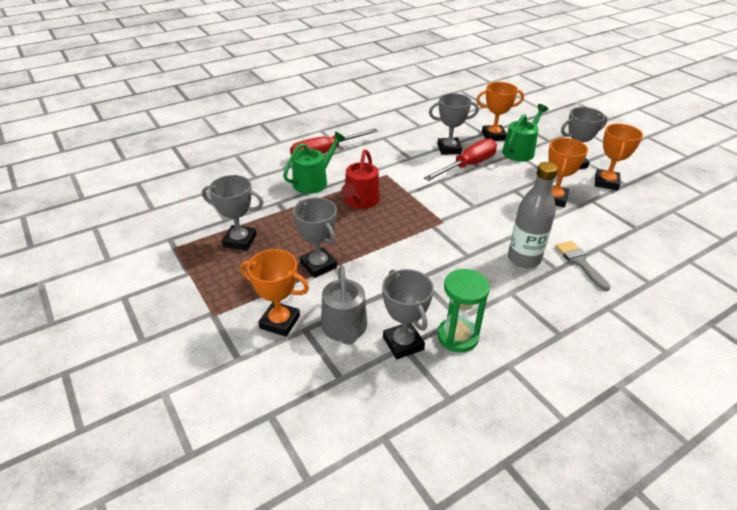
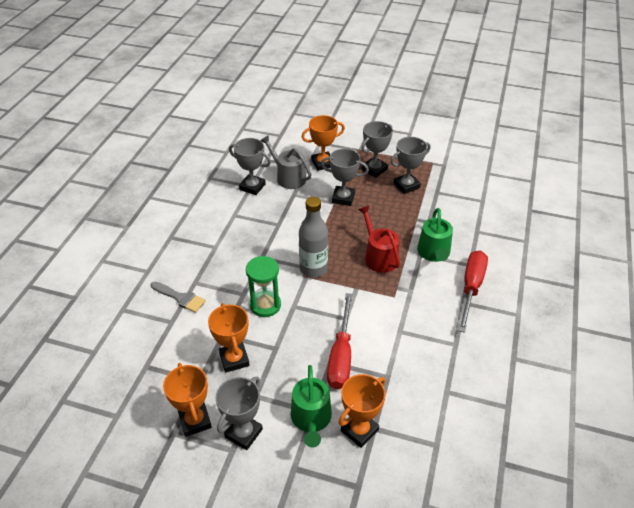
camera: 140 degrees right, 5 degrees up
(449, 149) = (380, 370): grey trophy -> grey trophy (374, 169)
(457, 336) = (227, 205): green hourglass -> green hourglass (265, 305)
(524, 259) = (222, 277): grey bottle -> grey bottle (313, 269)

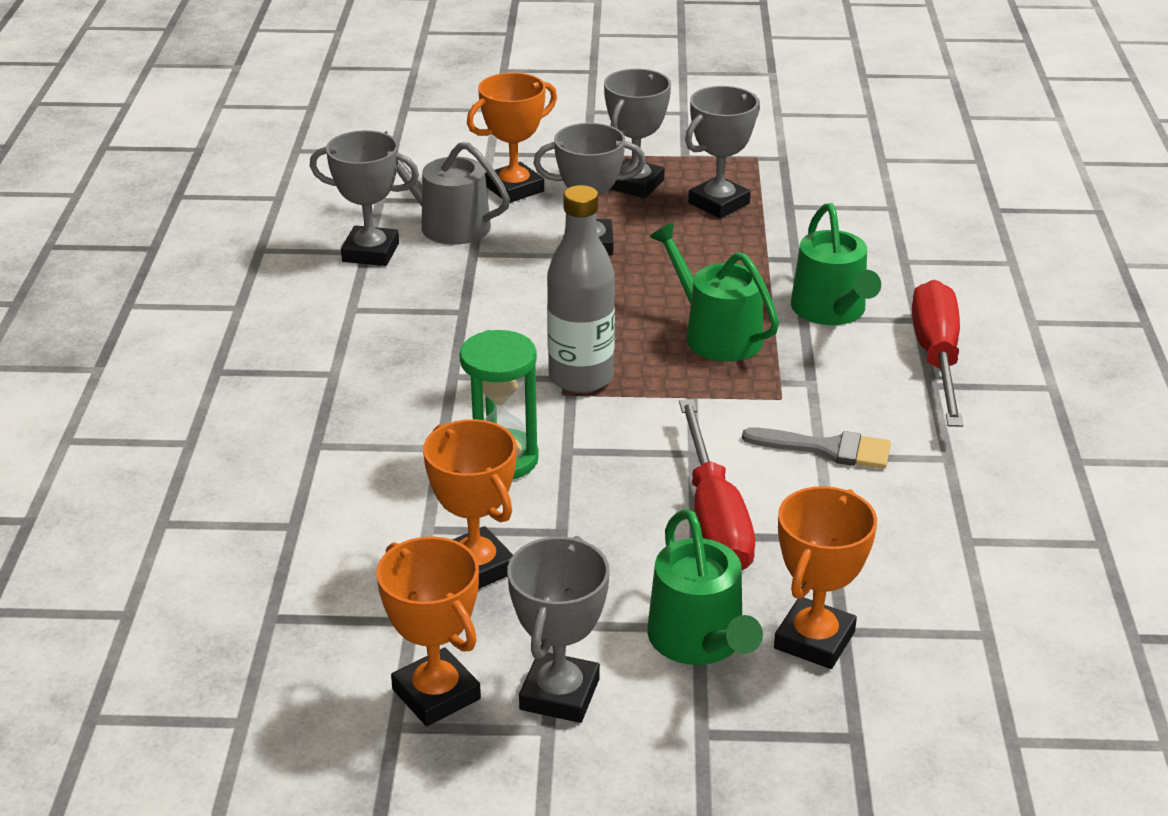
camera: 15 degrees left, 10 degrees down
(180, 298) = (293, 478): grey brush -> grey brush (827, 449)
(379, 257) = (716, 335): red watering can -> green watering can

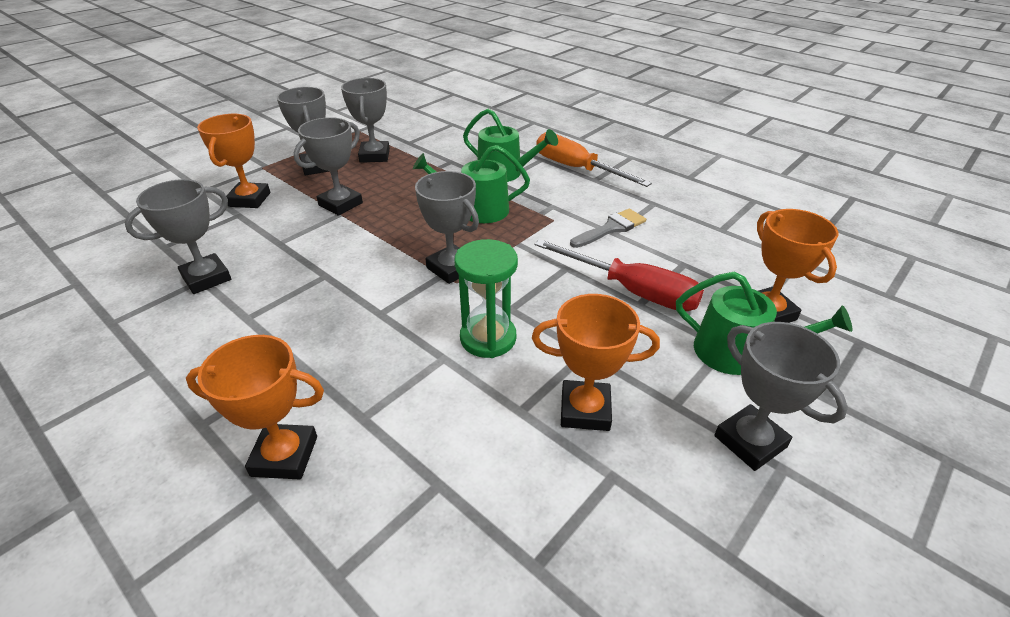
camera: 50 degrees left, 5 degrees up
(436, 694) = (708, 508): orange trophy -> orange trophy (284, 456)
(447, 224) = (236, 237): grey watering can -> none
(581, 378) = (451, 268): grey bottle -> grey trophy
(936, 357) = (576, 168): red screwdriver -> orange screwdriver

